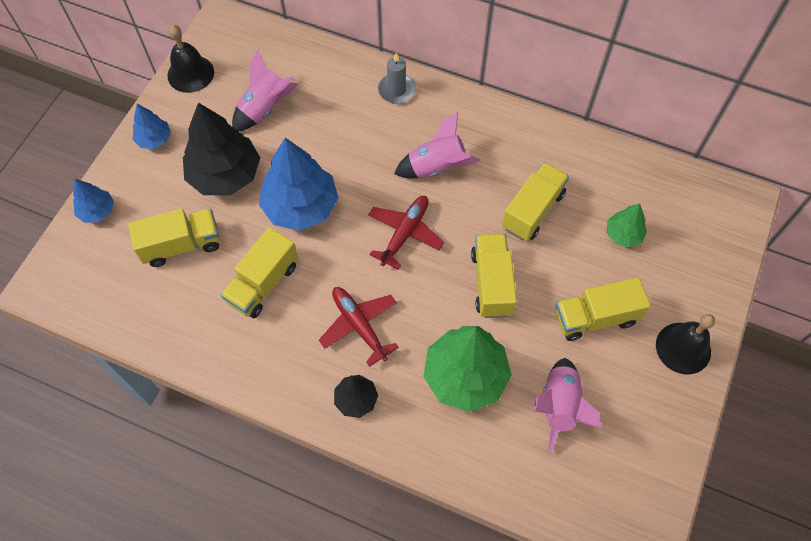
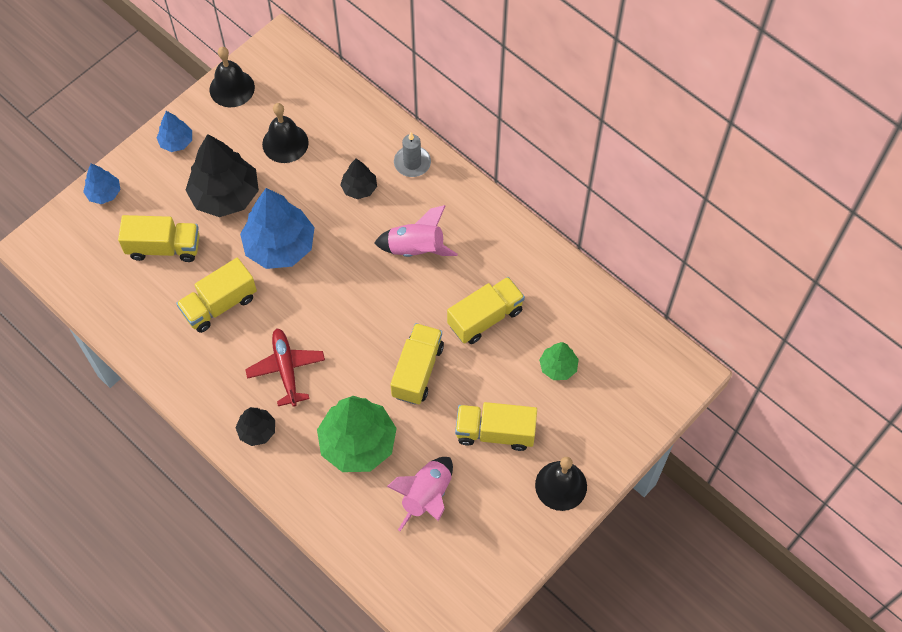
camera: 20 degrees right, 0 degrees up
(265, 108) = (285, 143): pink rocket -> black bell
(356, 128) = (359, 188): none -> black tree
(405, 233) = (361, 301): red plane -> none

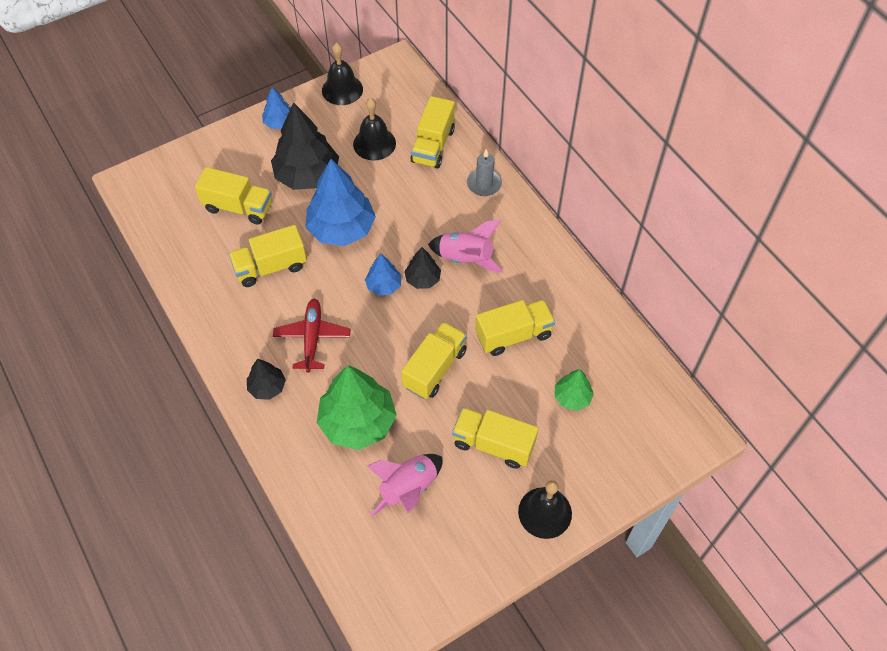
camera: 15 degrees right, 5 degrees down
(104, 193) = (202, 151): blue tree -> blue tree (384, 285)
(347, 131) = (433, 145): none -> yellow truck
(359, 188) = (429, 195): black tree -> black tree (423, 279)

